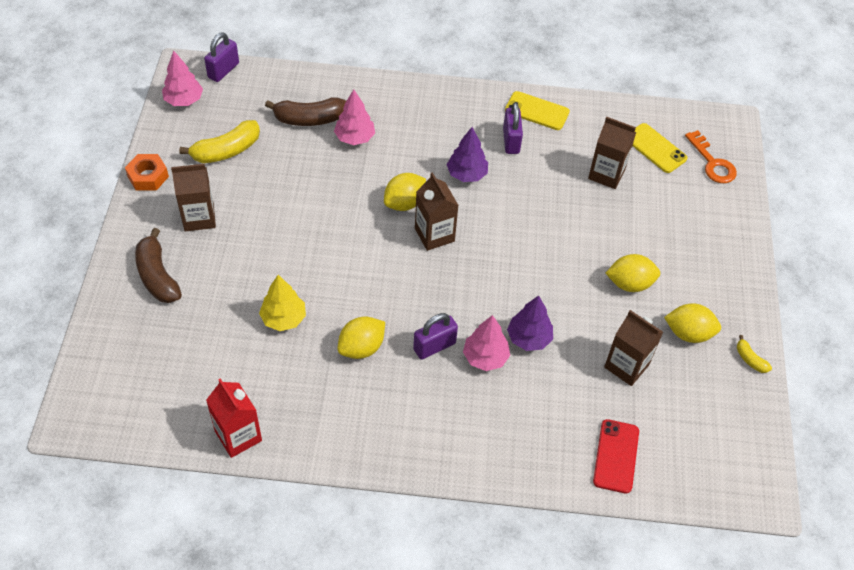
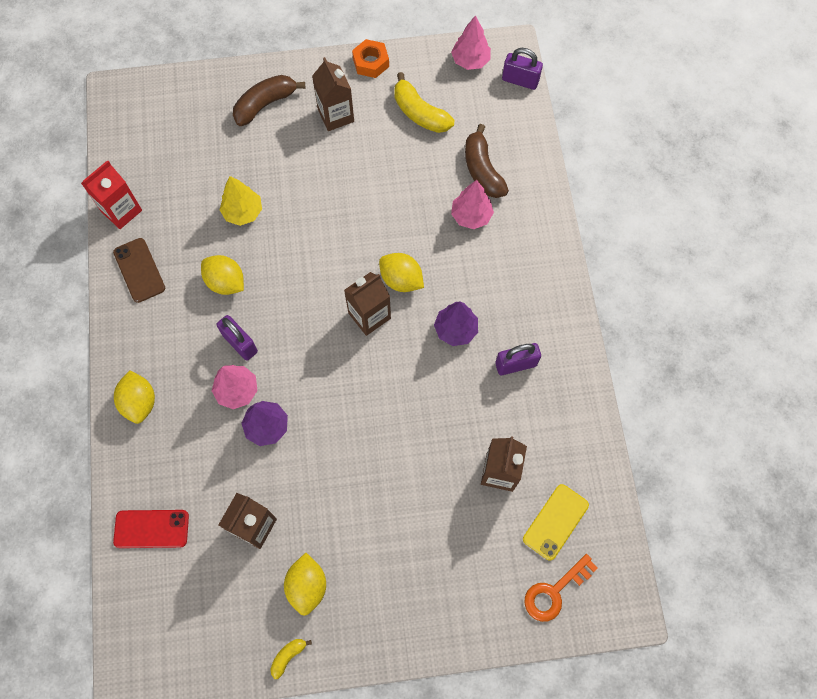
camera: 80 degrees right, 15 degrees up
(320, 428) = (139, 270): none -> brown phone
(537, 111) = (568, 383): yellow phone -> none
(629, 283) = (356, 516): yellow lemon -> yellow lemon (140, 402)

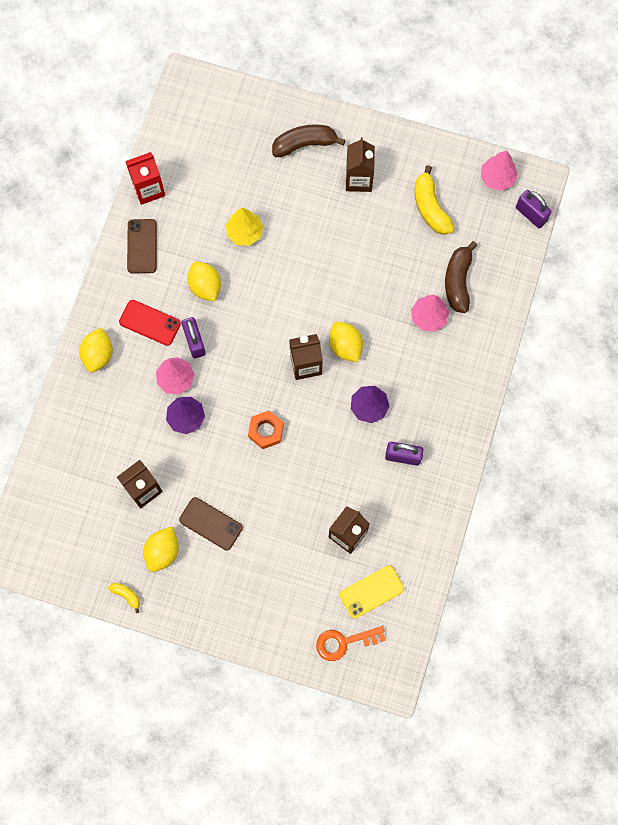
camera: 25 degrees right, 5 degrees up
(151, 529) = (67, 456): red phone -> red phone (150, 322)
(288, 656) = (126, 595): yellow banana -> yellow banana turned 60 degrees clockwise
(346, 529) = (211, 523): none -> brown phone
(371, 62) = (411, 143): orange nut -> orange nut (266, 431)

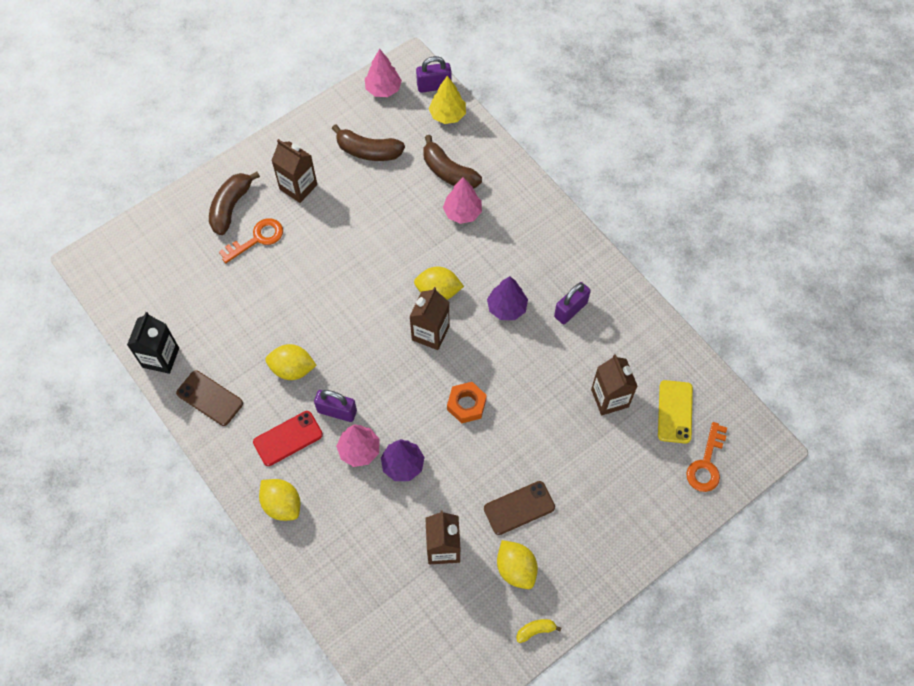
camera: 55 degrees left, 10 degrees down
(148, 189) = (160, 357): red carton -> black carton
(244, 232) = (270, 304): yellow tree -> yellow tree (447, 115)
(292, 183) = (257, 239): none -> orange key
(430, 207) = (368, 151): yellow banana -> brown banana

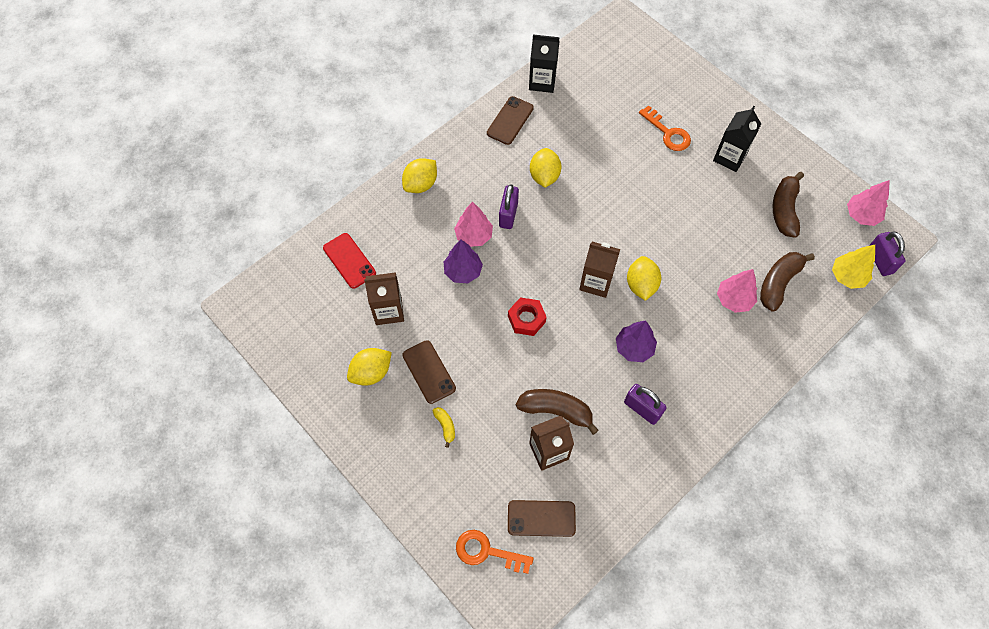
camera: 85 degrees right, 0 degrees up
(231, 207) = (696, 109): brown banana -> brown banana (556, 411)
(288, 438) = (479, 181): red phone -> red phone (349, 260)
(298, 187) = (729, 157): brown carton -> black carton
(466, 405) = (526, 319): orange nut -> red nut
(535, 630) = (316, 392): yellow banana -> yellow banana (445, 426)
(675, 412) = (541, 518): yellow phone -> brown phone

